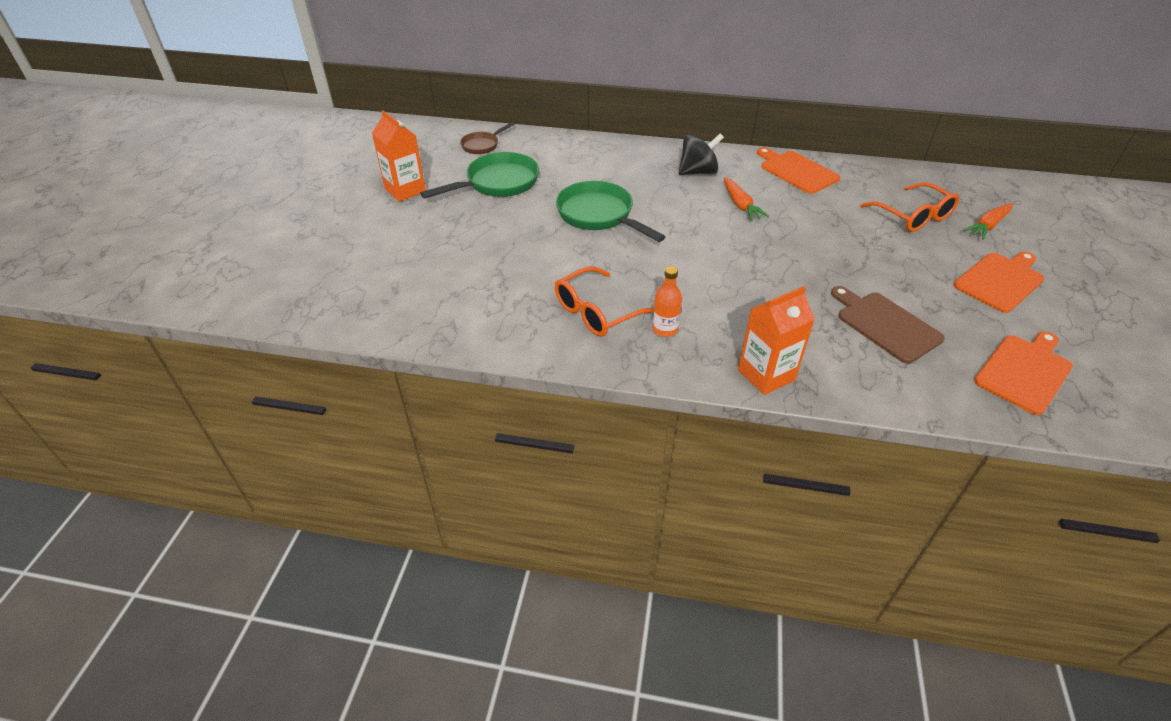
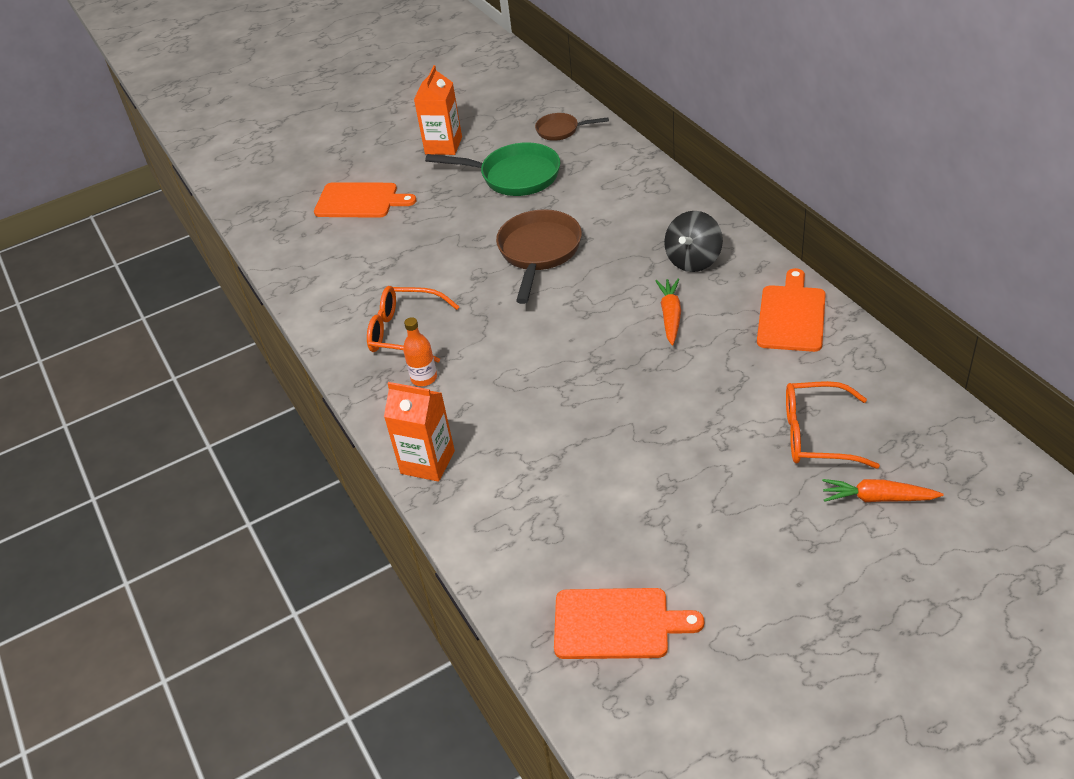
camera: 55 degrees right, 0 degrees up
(599, 215) = (539, 252): green pan -> brown pan
(698, 172) = (693, 260): black spinning top -> black spinning top turned 90 degrees clockwise
(740, 205) = (670, 316): orange carrot -> orange carrot turned 150 degrees clockwise
(885, 325) = (583, 500): brown cutting board -> none
(913, 216) = (816, 435): orange glasses -> orange glasses turned 75 degrees clockwise
(1000, 281) = (767, 549): orange cutting board -> orange cutting board (359, 201)

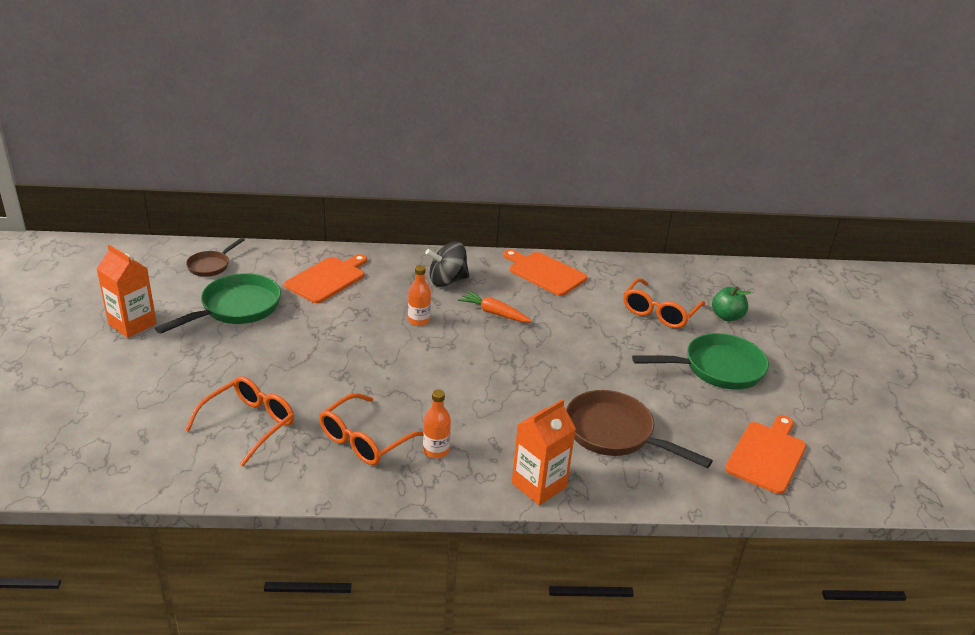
camera: 70 degrees left, 10 degrees down
(359, 201) = (137, 399): orange cutting board -> orange cutting board (327, 279)
(375, 265) = (249, 424): none -> orange glasses
(539, 252) = (351, 336): brown pan -> brown pan (615, 434)
(604, 276) = (419, 320): none -> orange bottle
(693, 260) = (447, 281): black spinning top -> black spinning top turned 105 degrees clockwise
(748, 526) = (717, 368): none -> green pan
(877, 498) = (727, 316): orange carrot -> green apple

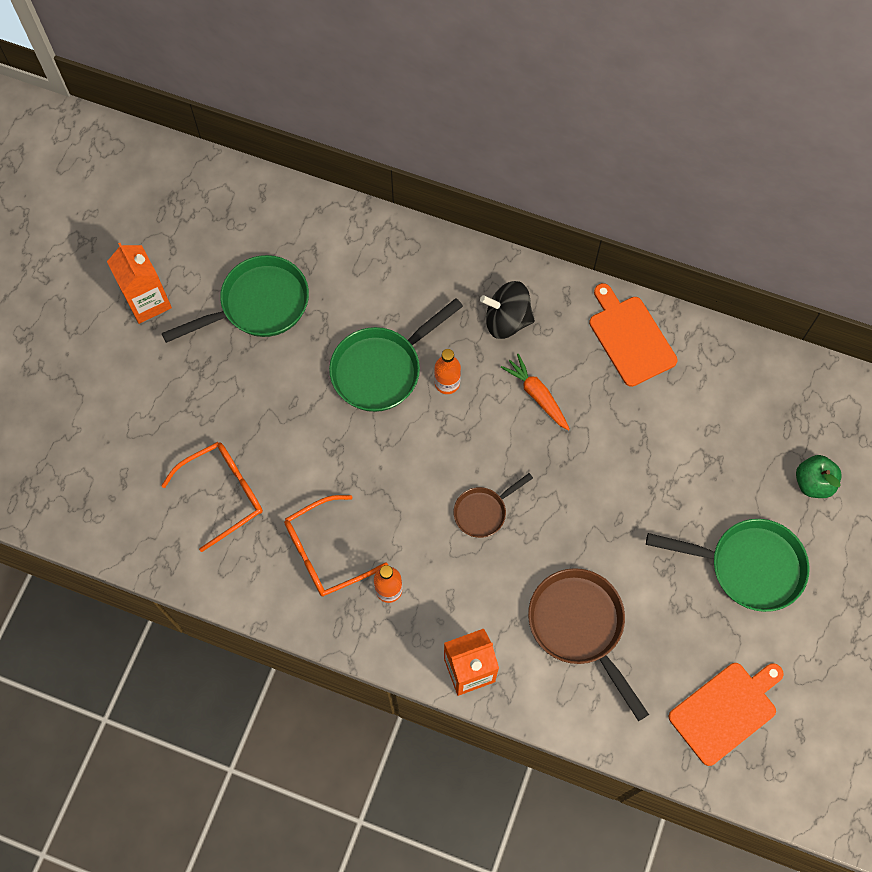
camera: 25 degrees right, 35 degrees up
(211, 266) = (251, 218): brown pan -> brown pan (483, 511)
(327, 279) = (371, 279): orange cutting board -> none
(360, 323) = (382, 369): none -> green pan
(659, 312) = (733, 451): orange glasses -> none

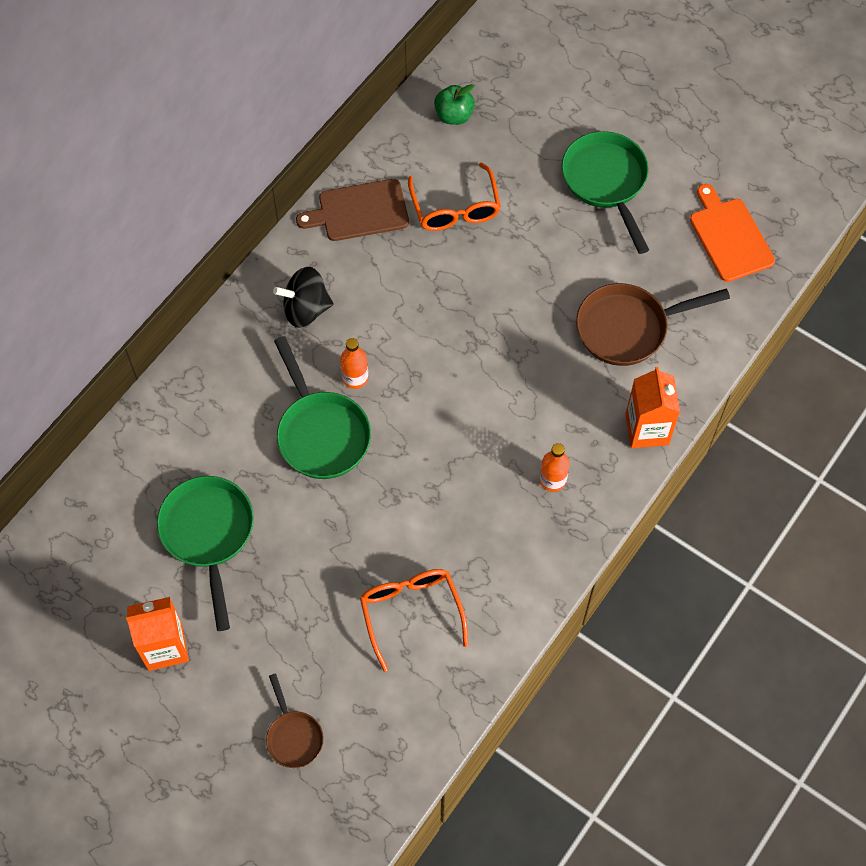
camera: 75 degrees left, 5 degrees down
(325, 552) = (500, 529): orange glasses -> orange glasses (455, 208)
(483, 511) = (497, 379): brown pan -> brown pan (293, 736)
(507, 320) = (306, 309): black spinning top -> black spinning top turned 60 degrees clockwise
(537, 395) = (393, 304): orange carrot -> none
(630, 338) = (359, 211): orange cutting board -> brown cutting board
(748, 566) = (606, 182): green pan -> green pan turned 45 degrees counterclockwise
(813, 483) = (543, 112): green apple -> green apple (454, 115)

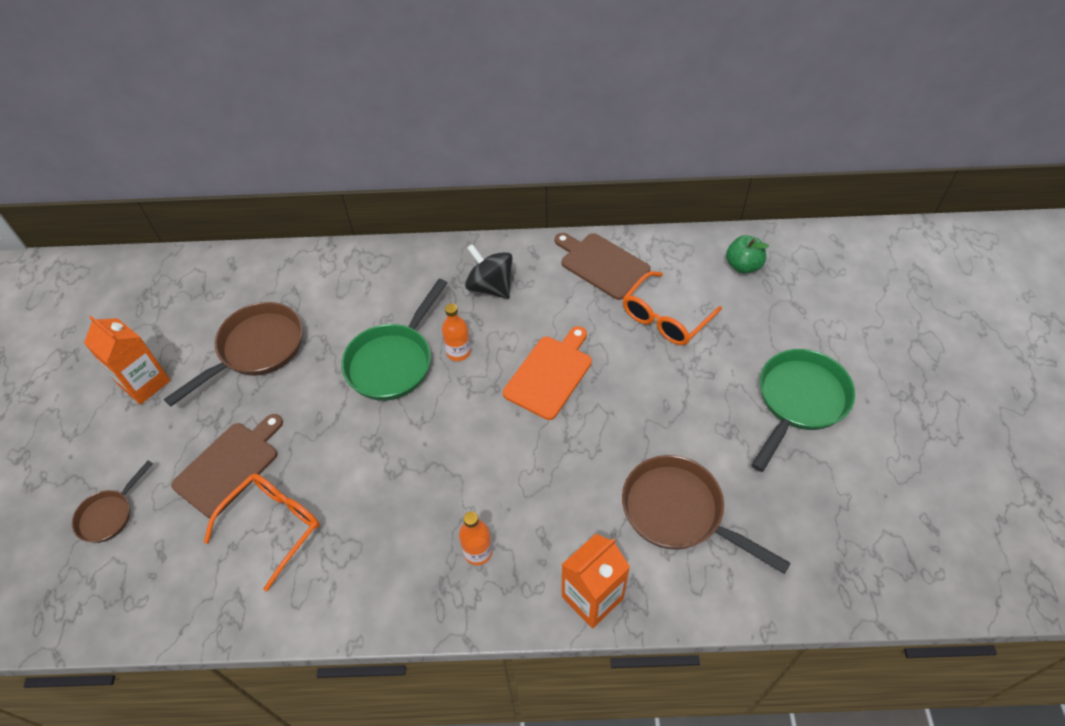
camera: 55 degrees right, 10 degrees down
(208, 535) = (256, 350): green pan -> brown pan
(322, 618) = (229, 466): none -> brown cutting board
(729, 237) = (853, 534): orange cutting board -> orange cutting board (550, 374)

